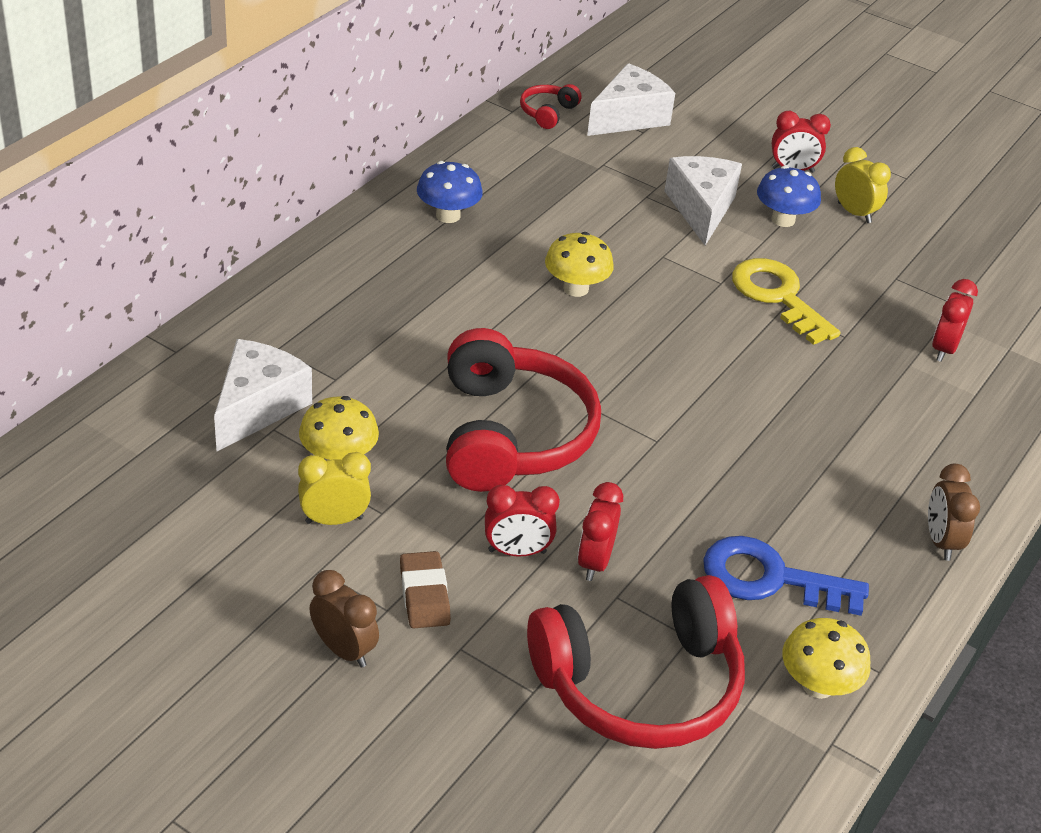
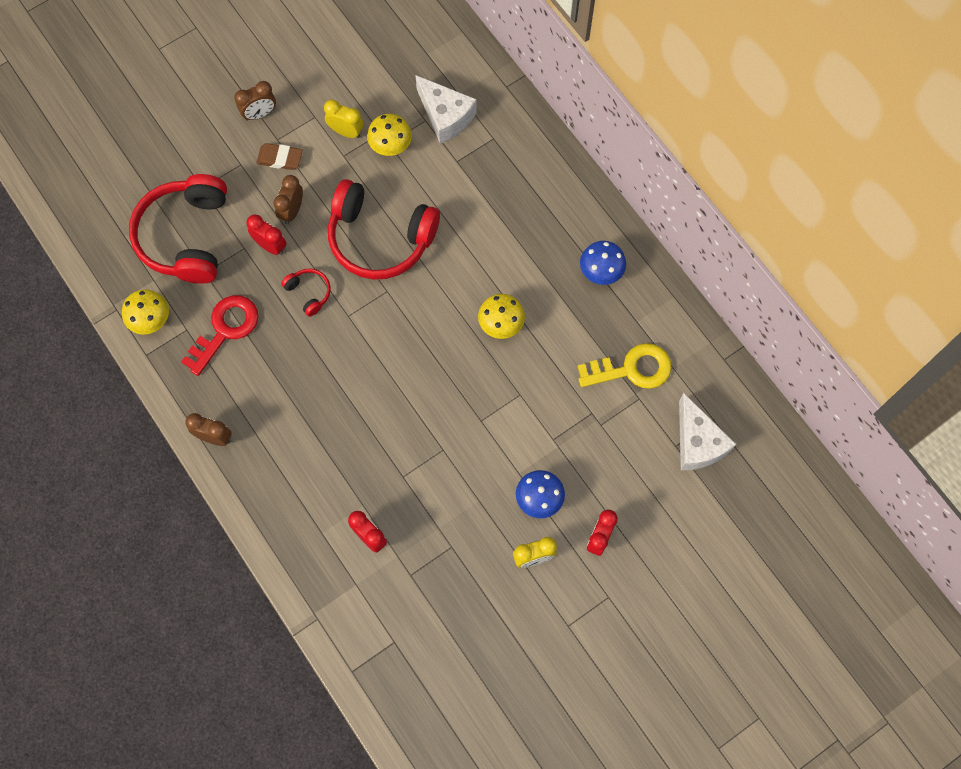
camera: 115 degrees right, 30 degrees up
(334, 520) = (346, 132): yellow clock -> yellow clock turned 75 degrees counterclockwise
(517, 551) = (292, 211): red clock -> brown clock
(547, 113) = (716, 384): red headphones -> red headphones (309, 293)
(701, 209) = (567, 445): white cheese -> none
(770, 579) = (225, 330): blue key -> red key
(778, 297) = (455, 452): yellow key -> yellow key (631, 369)

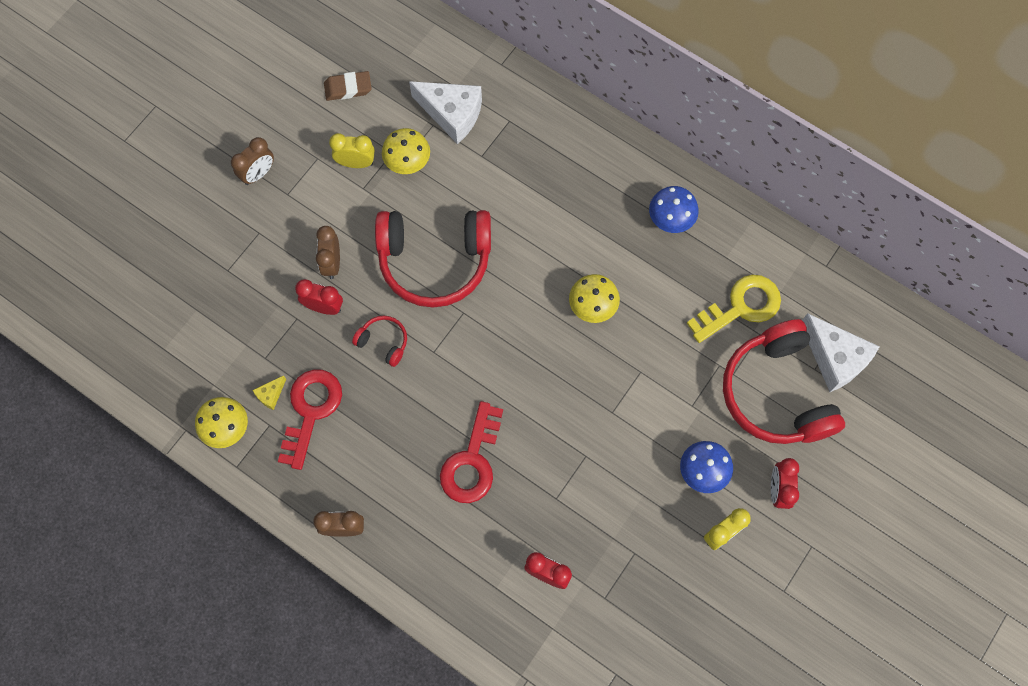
camera: 20 degrees left, 0 degrees up
(185, 236) = (230, 327): red headphones -> red headphones (776, 393)
(197, 304) = (271, 395): none -> yellow cheese
(280, 158) = (298, 213): brown eraser -> brown eraser (348, 88)
(344, 419) = (472, 461): none -> red key

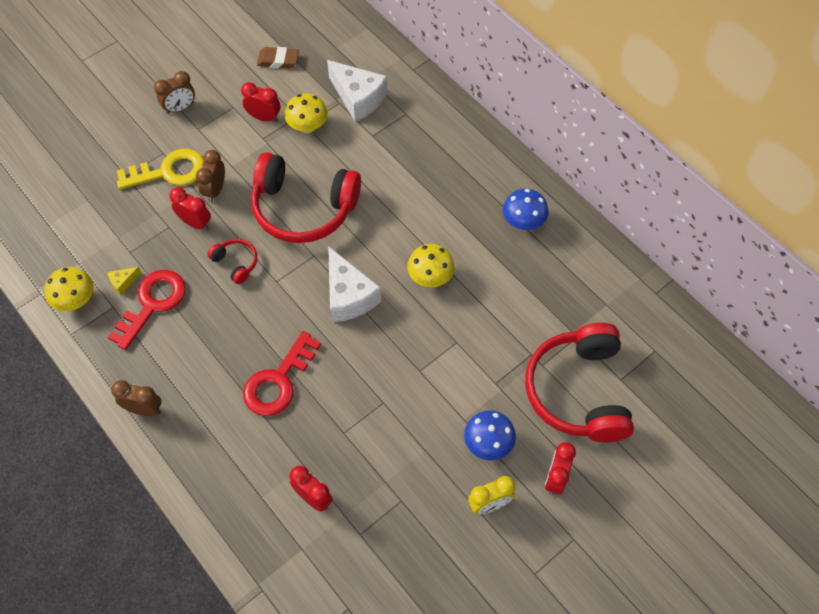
camera: 15 degrees right, 10 degrees down
(356, 163) = (264, 117): yellow clock -> red clock
(740, 307) = (566, 309): yellow key -> yellow key (169, 172)
(834, 358) = (642, 374): white cheese -> white cheese (348, 296)

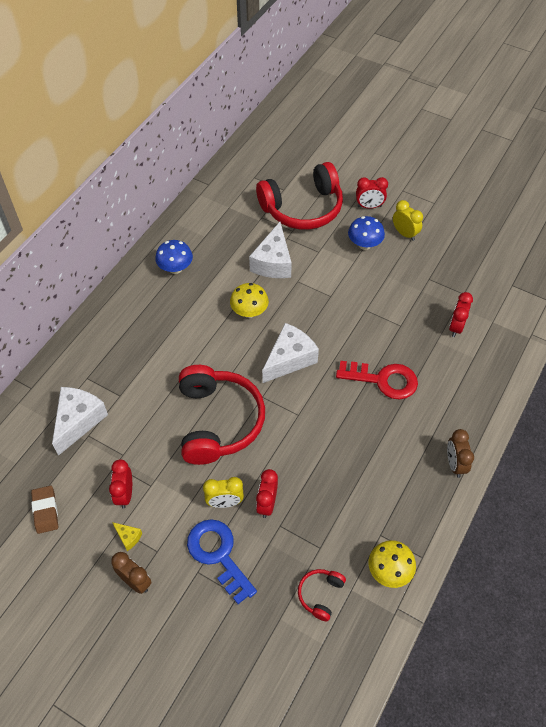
camera: 110 degrees left, 5 degrees down
(123, 282) = (353, 537): yellow cheese -> yellow cheese (128, 537)
(152, 304) = (362, 502): red key -> none
(169, 172) = (218, 555): yellow key -> blue key
(215, 190) = (225, 502): brown clock -> yellow clock
(236, 263) = (294, 452): red headphones -> red headphones (320, 594)
(308, 126) = (125, 451): yellow mushroom -> none
(496, 325) = (273, 262): none -> white cheese

